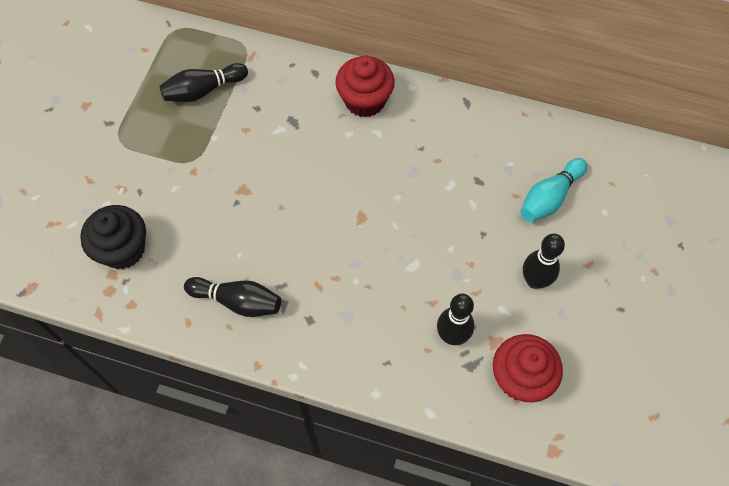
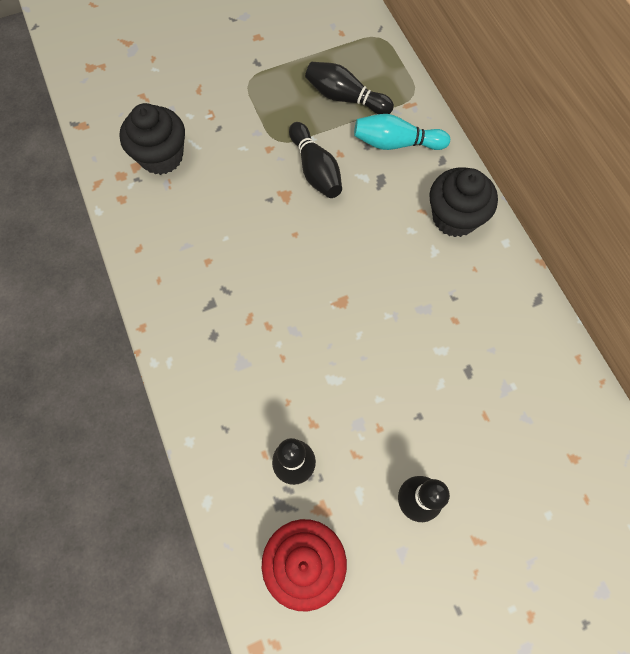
camera: 50 degrees right, 5 degrees up
(237, 301) = (185, 269): black bowling pin -> black bowling pin (315, 170)
(365, 100) = (454, 217): red cupcake -> black cupcake
(549, 197) = (513, 449): turquoise bowling pin -> turquoise bowling pin (396, 143)

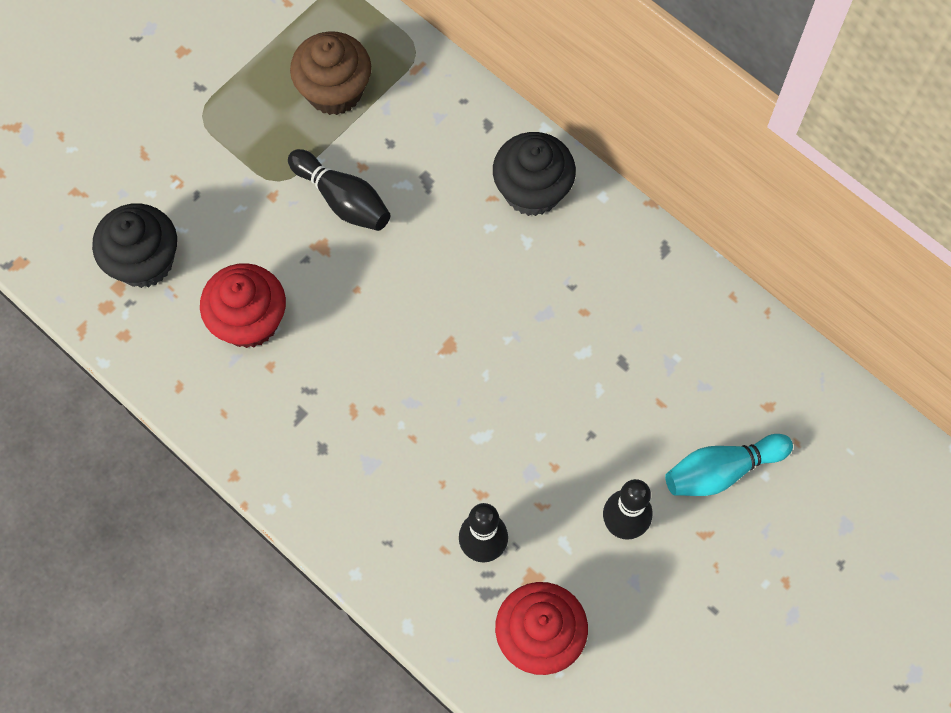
camera: 25 degrees left, 0 degrees up
(209, 224) = (249, 321): none -> red cupcake
(345, 98) = (334, 91): black bowling pin -> brown cupcake
(396, 143) = (423, 125): turquoise bowling pin -> turquoise bowling pin (722, 471)

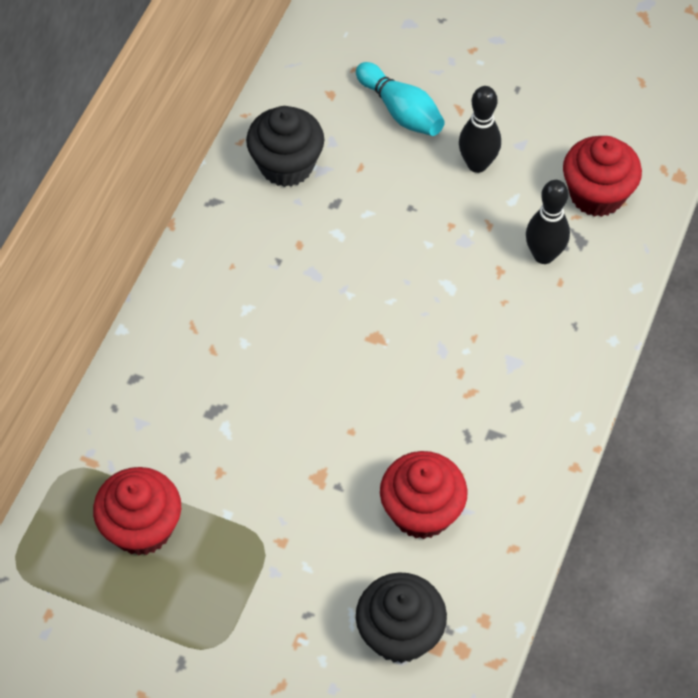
camera: 110 degrees left, 10 degrees down
(334, 91) = (142, 528): brown cupcake -> red cupcake
(342, 199) = (262, 476): black bowling pin -> none
(532, 190) = (193, 319): black cupcake -> black cupcake (286, 165)

